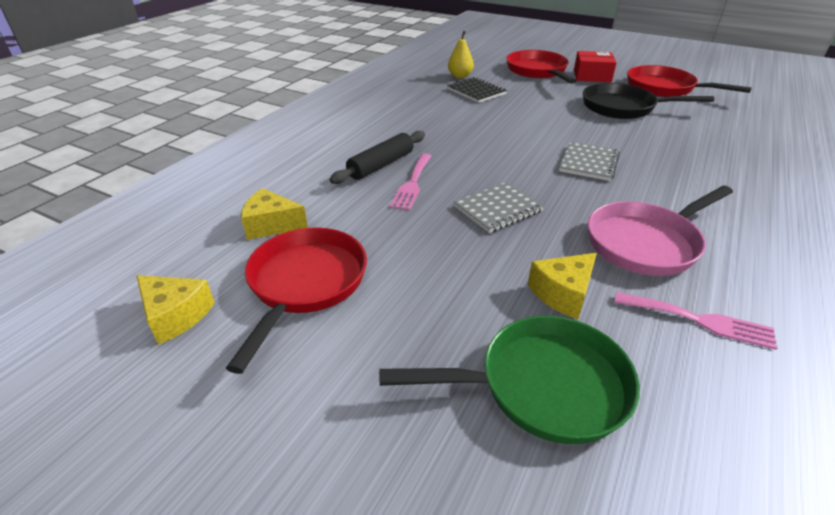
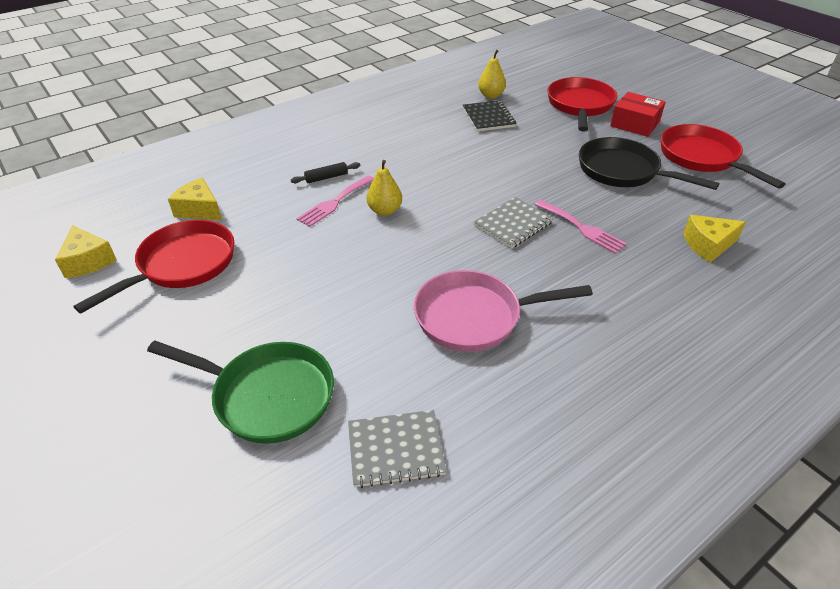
camera: 25 degrees right, 5 degrees up
(381, 165) = (326, 177): black rolling pin -> black rolling pin, size x0.60
(468, 179) = (385, 211): none -> yellow pear
(498, 209) = (381, 246): grey notebook -> grey notebook (395, 449)
(563, 293) = (355, 335): yellow cheese -> yellow cheese (708, 245)
(699, 320) = (439, 395): pink fork -> pink fork (582, 228)

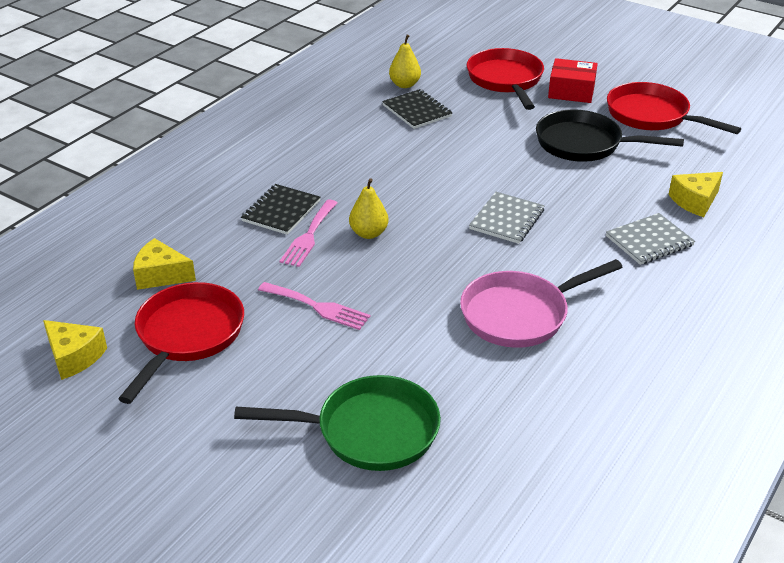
camera: 20 degrees left, 5 degrees down
(326, 177) = (281, 211): black rolling pin -> black notebook
(395, 449) = (516, 442): grey notebook -> grey notebook (649, 241)
(582, 228) = (574, 209): pink fork -> pink fork (318, 307)

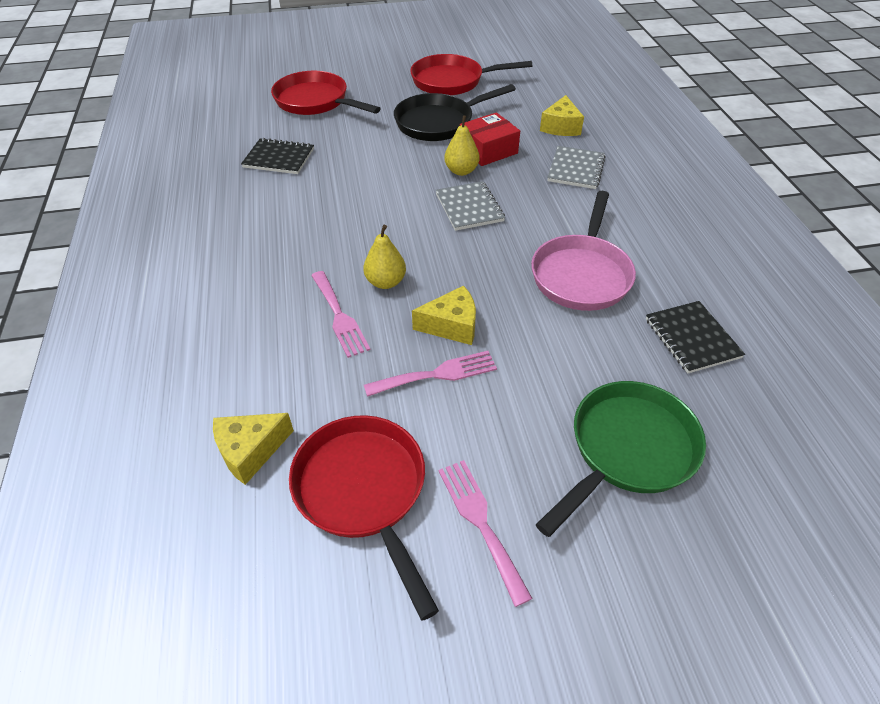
camera: 45 degrees left, 10 degrees up
(74, 357) = (278, 613): yellow cheese -> yellow cheese (451, 325)
(223, 396) = (480, 522): none -> pink fork
(281, 211) = (282, 310): black notebook -> black notebook (692, 338)
(404, 85) = (237, 142): yellow pear -> yellow pear (461, 171)
(571, 91) = (374, 88): red box -> red box (488, 150)

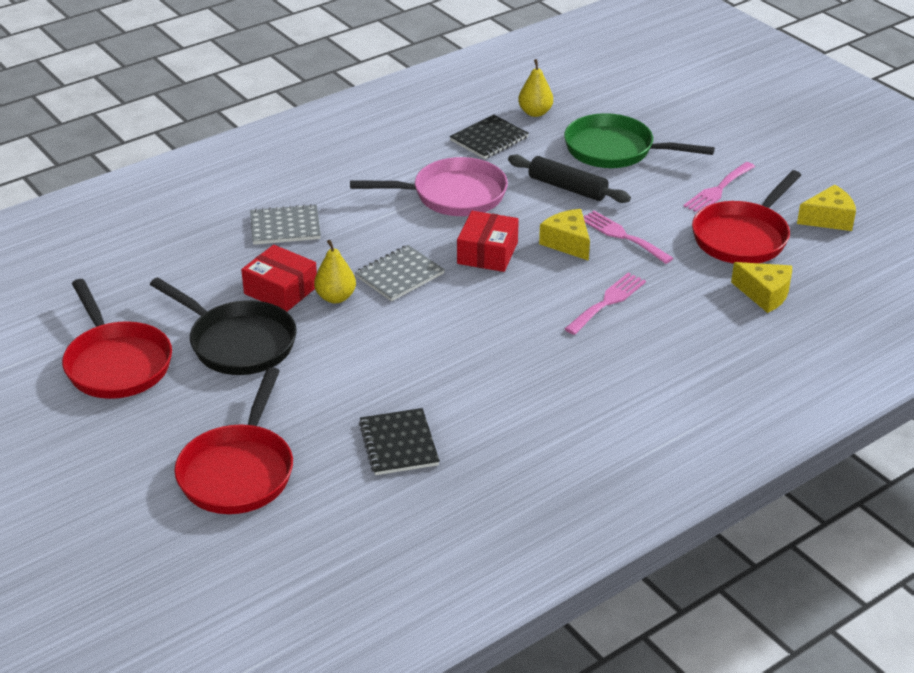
camera: 115 degrees left, 10 degrees down
(385, 282) = (546, 291): yellow pear -> yellow pear (535, 112)
(469, 266) = (487, 253): none -> red box
(557, 366) = (567, 188): none -> black rolling pin
(561, 127) = (199, 252): yellow cheese -> yellow cheese (828, 219)

